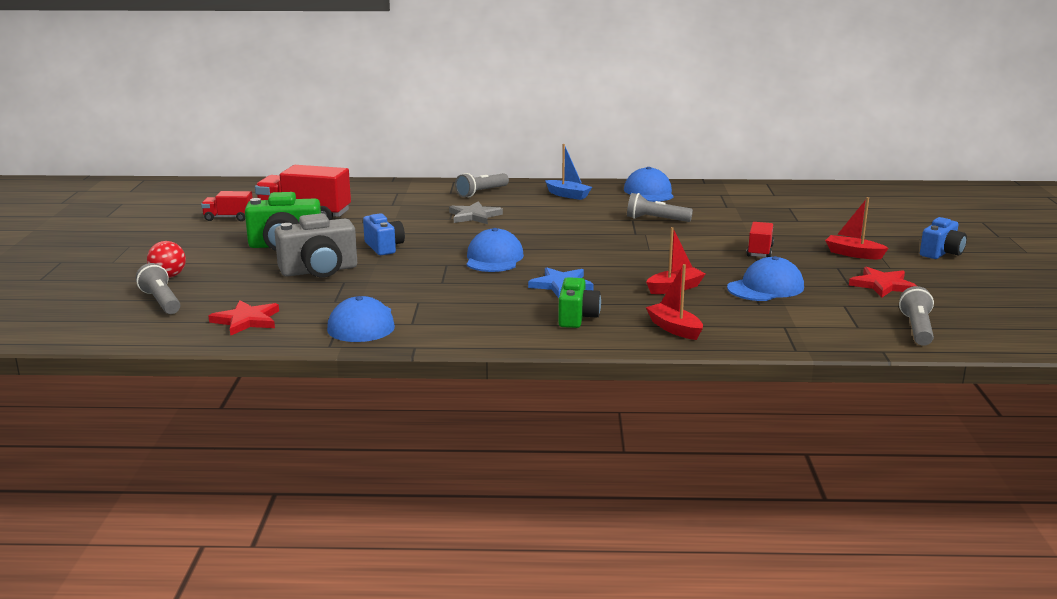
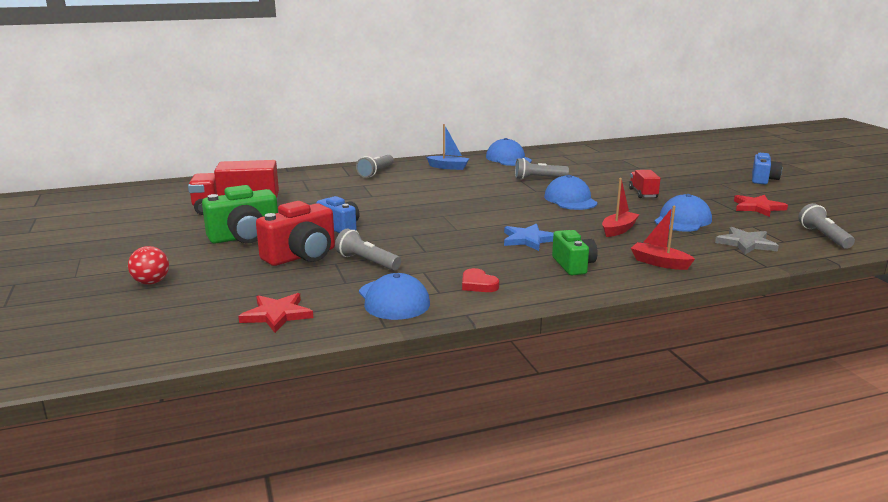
camera: 20 degrees left, 0 degrees up
(161, 302) = (167, 309): grey flashlight -> grey flashlight (367, 262)
(229, 218) = (163, 219): red truck -> none
(319, 271) = (301, 256): grey camera -> red camera
(457, 321) = (478, 284): none -> red heart
(474, 216) = (391, 192): grey star -> grey star (746, 243)
(494, 258) = (447, 224): blue cap -> blue cap (570, 199)
(853, 254) = (708, 187): red boat -> none

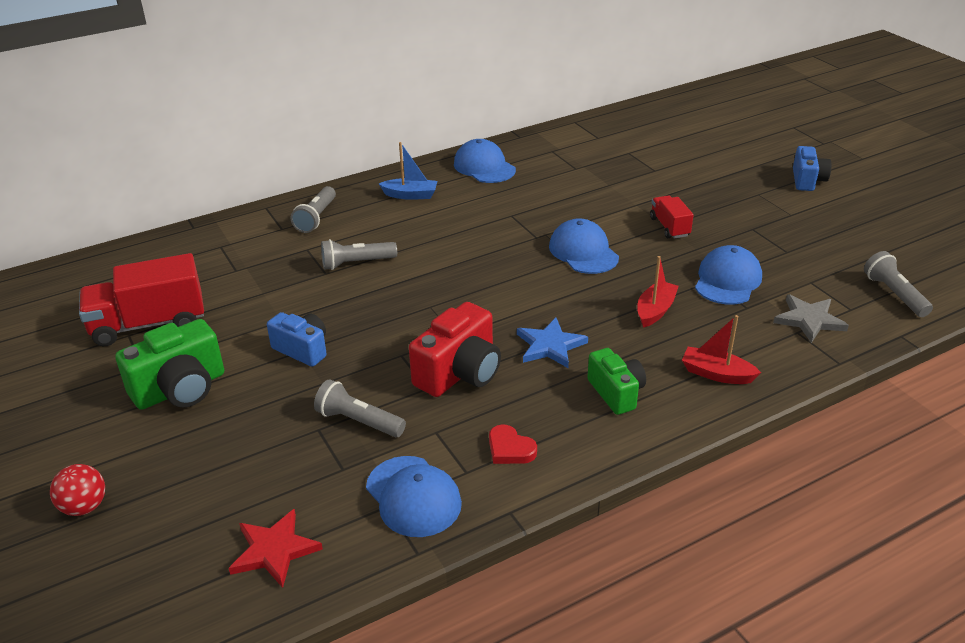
camera: 10 degrees left, 15 degrees up
(301, 256) = (269, 421): red camera -> red camera (459, 373)
(539, 178) = (533, 208): grey flashlight -> grey flashlight (356, 263)
(757, 207) = (810, 242): red star -> none

